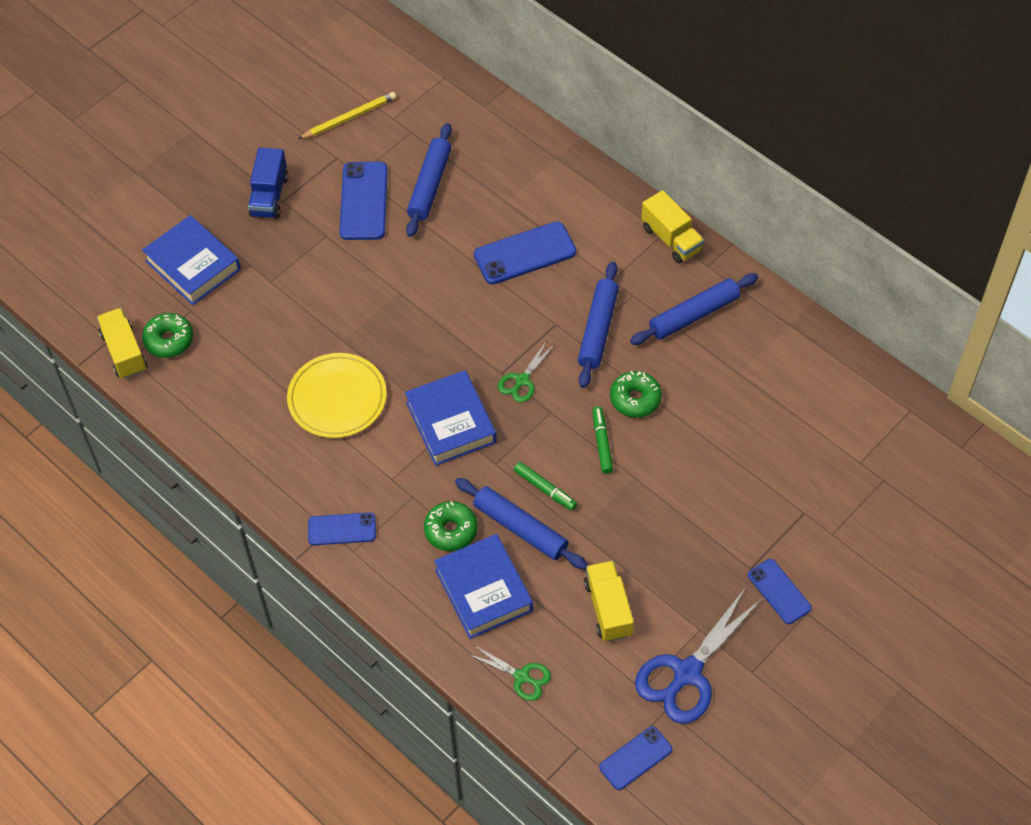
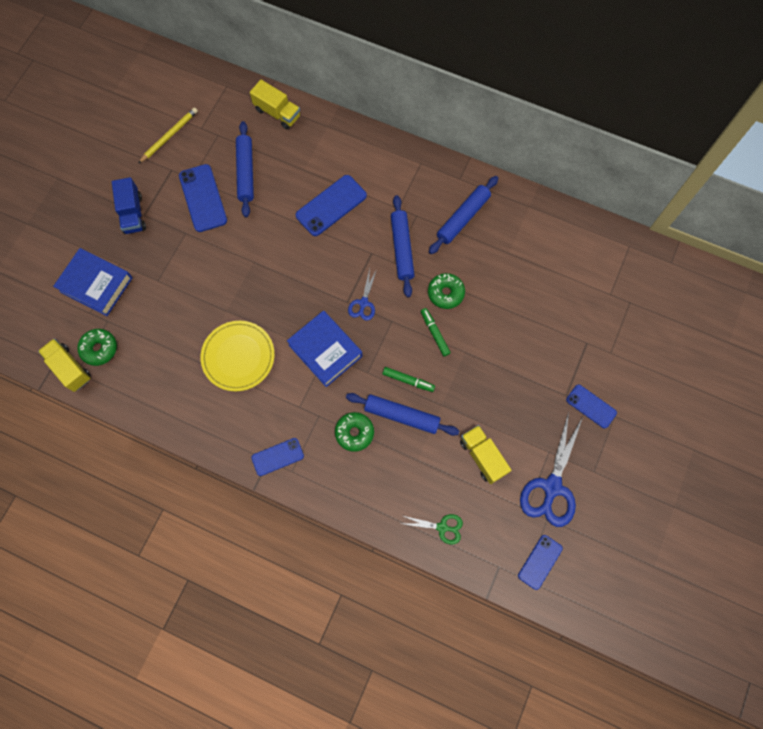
camera: 20 degrees left, 15 degrees up
(484, 590) = (393, 471): blue book -> none
(522, 380) = (363, 303): green scissors -> blue scissors
(671, 239) = (428, 165): yellow truck -> yellow truck (277, 113)

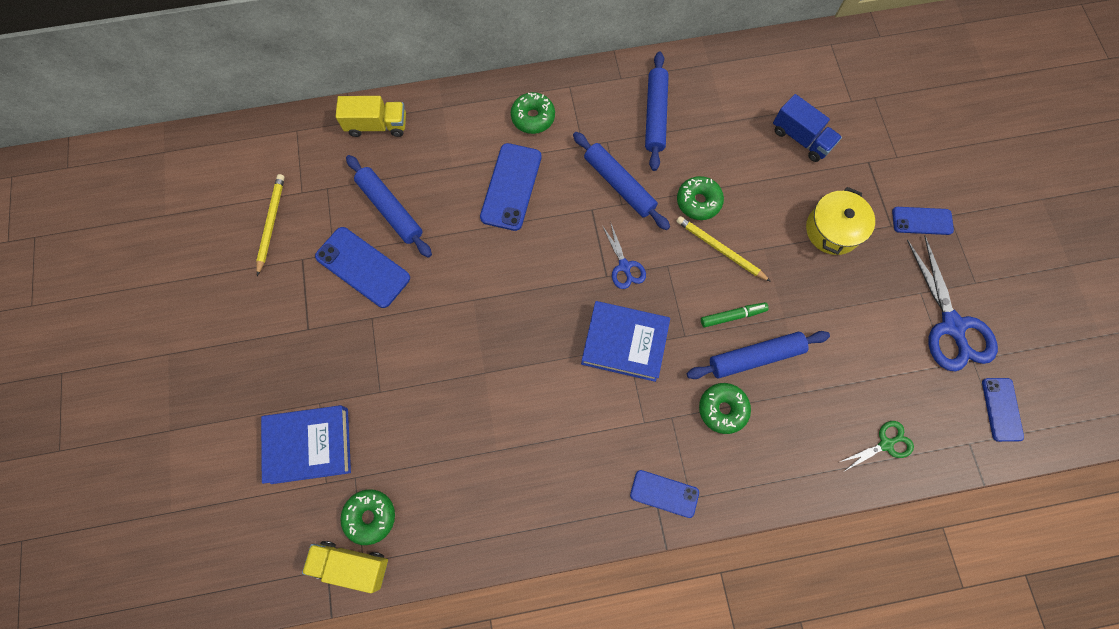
camera: 35 degrees left, 0 degrees up
(133, 213) = (293, 336): blue truck -> blue truck (801, 138)
(238, 357) = (536, 414): yellow plate -> none
(277, 457) = (664, 493): blue phone -> blue phone turned 75 degrees clockwise
(380, 169) = (533, 117): none -> green donut
(434, 333) = (720, 249): green marker -> yellow pencil
(482, 456) = (865, 342): yellow truck -> none
(522, 371) = (832, 230): none -> yellow pot

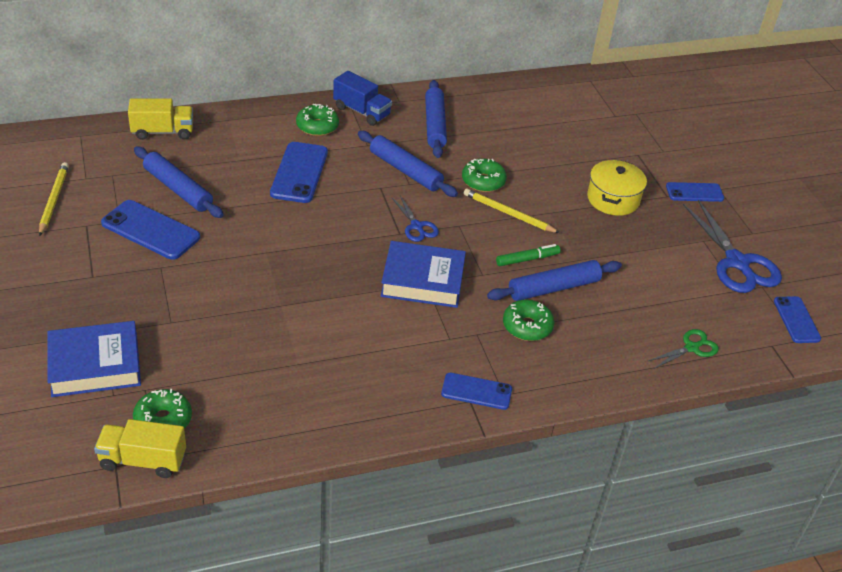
camera: 10 degrees left, 30 degrees down
(801, 138) = (573, 139): blue truck -> blue truck (361, 111)

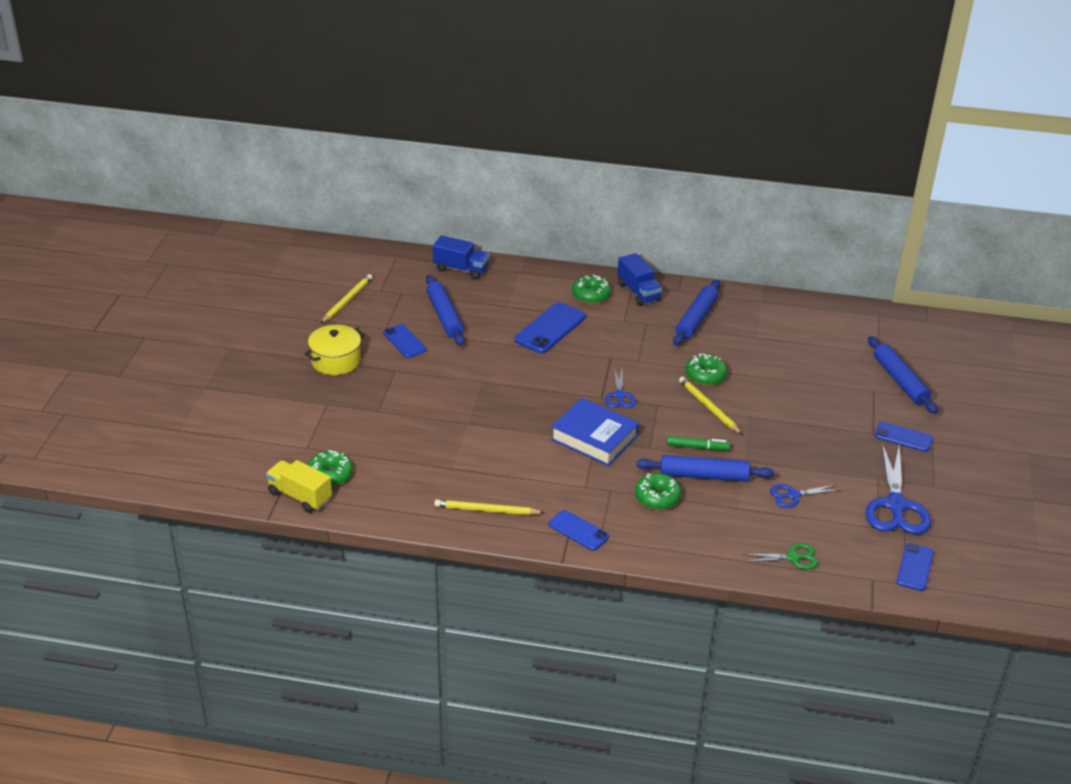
camera: 30 degrees right, 5 degrees down
(95, 365) = (306, 424): blue book -> none
(151, 230) = (404, 341): blue phone -> blue phone, size x0.63
(163, 132) = (461, 269): yellow truck -> blue truck
(367, 402) = (486, 510): none -> yellow pencil
(405, 170) = (642, 349): blue rolling pin -> blue rolling pin (900, 381)
(613, 199) = (817, 421): yellow pot -> yellow pot (336, 361)
(646, 282) = (793, 495): none -> blue scissors

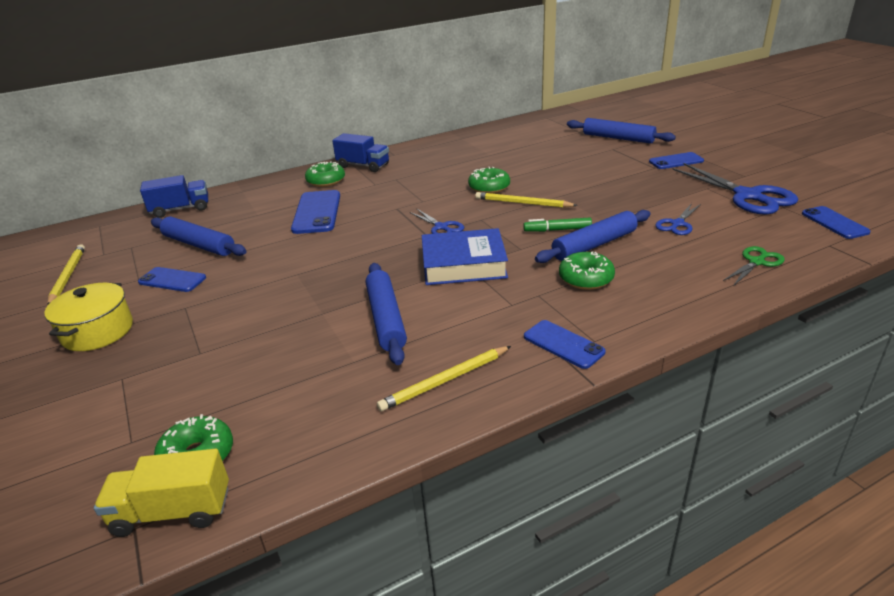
camera: 35 degrees left, 5 degrees down
(578, 530) = (563, 344): blue phone -> blue phone turned 45 degrees clockwise
(696, 319) = (430, 162): blue rolling pin -> blue rolling pin (386, 319)
(697, 447) = (557, 230): green marker -> green marker turned 150 degrees counterclockwise

